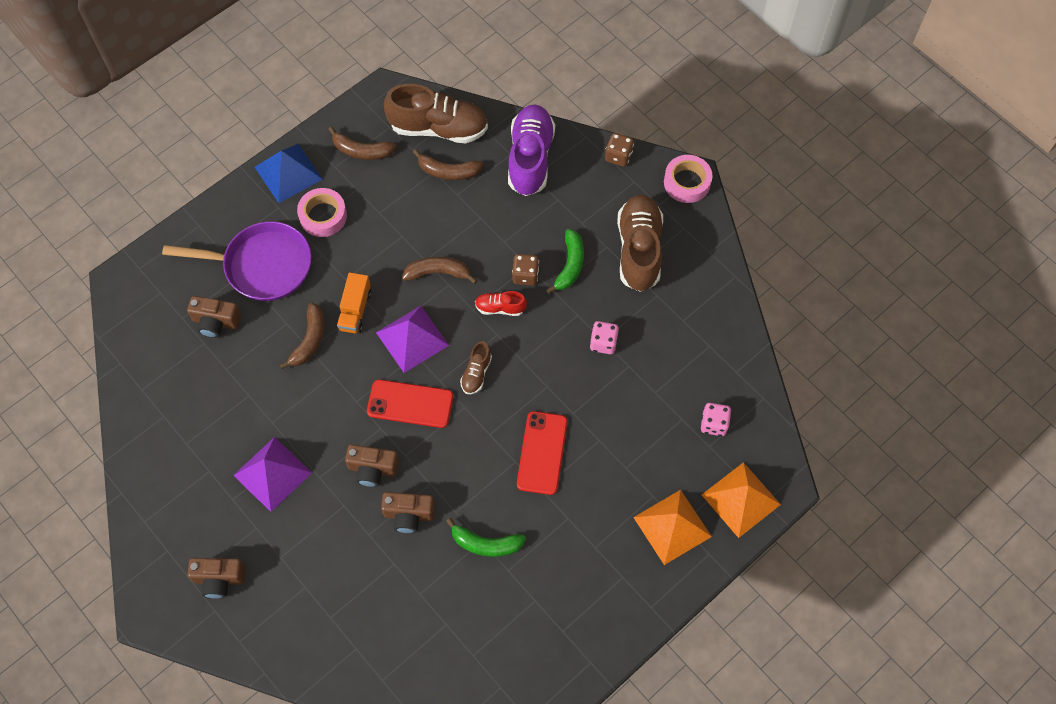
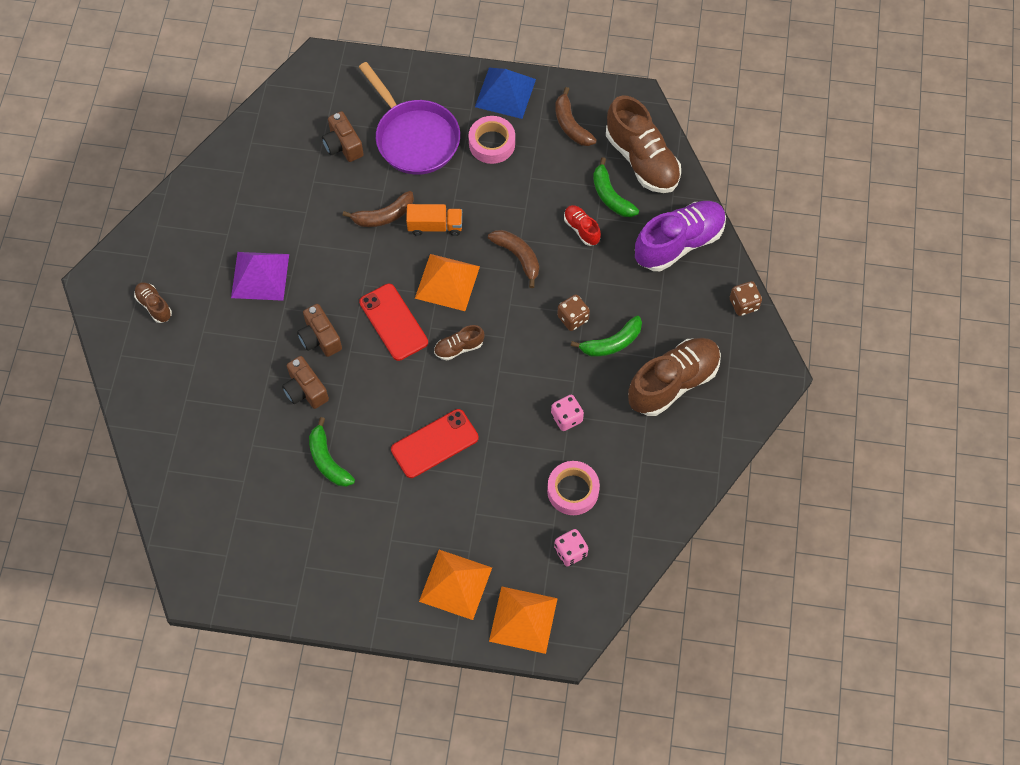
camera: 50 degrees right, 0 degrees up
(219, 579) = (154, 306): brown camera -> brown shoe
(355, 310) = (435, 226): orange truck -> orange truck turned 150 degrees counterclockwise
(412, 339) = (447, 282): purple pyramid -> orange pyramid
(448, 171) = (610, 196): brown banana -> green banana
(500, 308) = (528, 322): red shoe -> red shoe (581, 229)
(687, 182) = (770, 372): pink tape -> pink tape (573, 490)

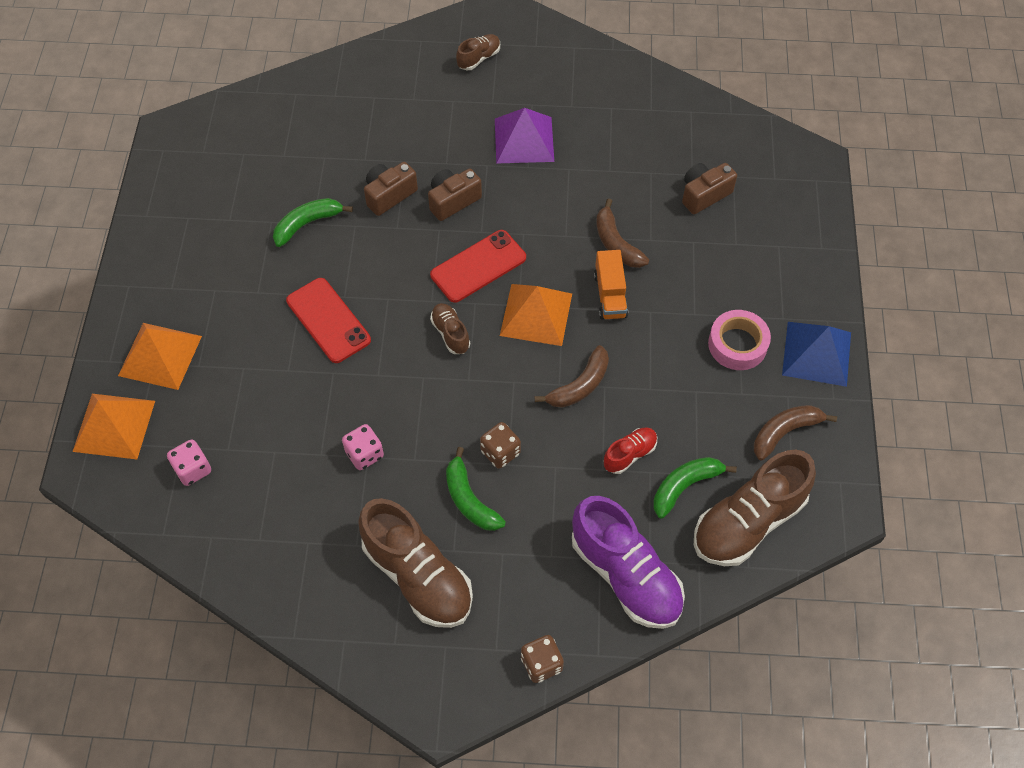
camera: 85 degrees right, 5 degrees down
(414, 138) = (729, 263): purple pan -> none
(573, 490) = (270, 467): pink tape -> none

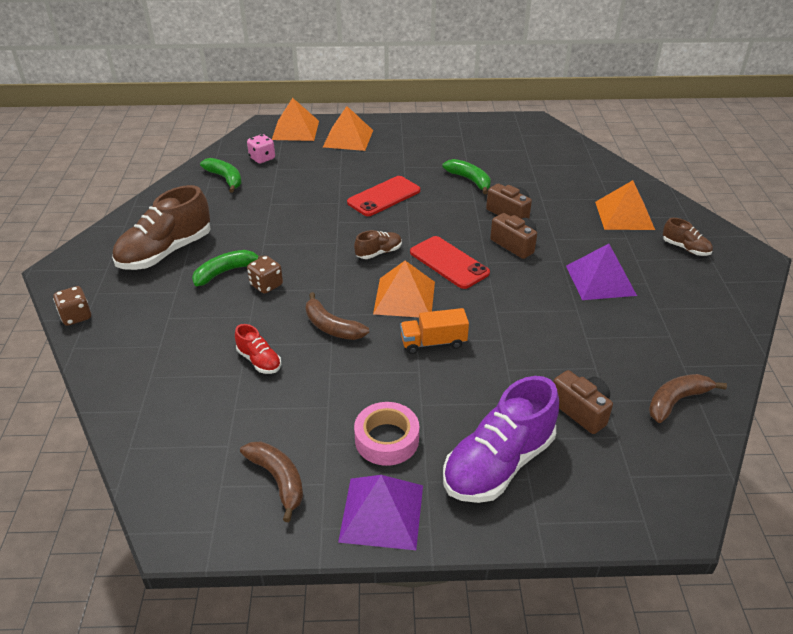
camera: 85 degrees right, 20 degrees down
(364, 454) = (269, 221): pink dice -> none
(411, 92) = (624, 215): none -> orange pyramid
(616, 243) = (496, 344): brown banana -> brown banana (676, 401)
(625, 575) = (140, 361): purple shoe -> purple shoe (498, 463)
(685, 486) = (222, 399): green banana -> green banana (225, 179)
(748, 522) = (177, 447): brown shoe -> none
(816, 353) = (381, 512): blue pyramid -> purple pyramid

